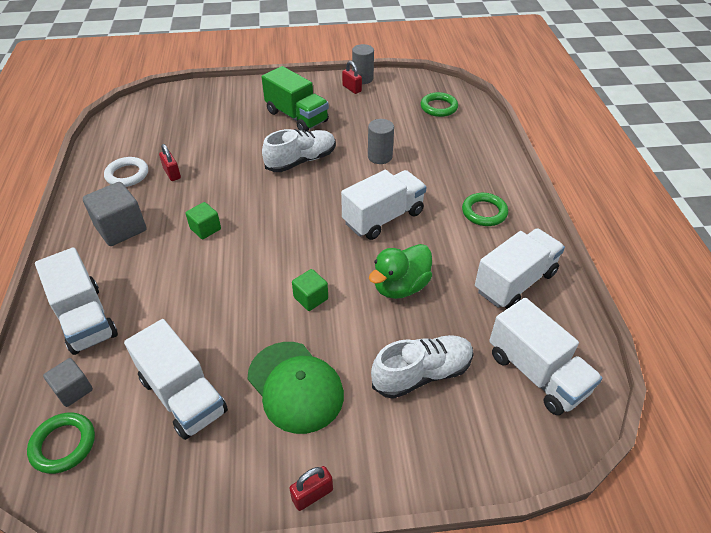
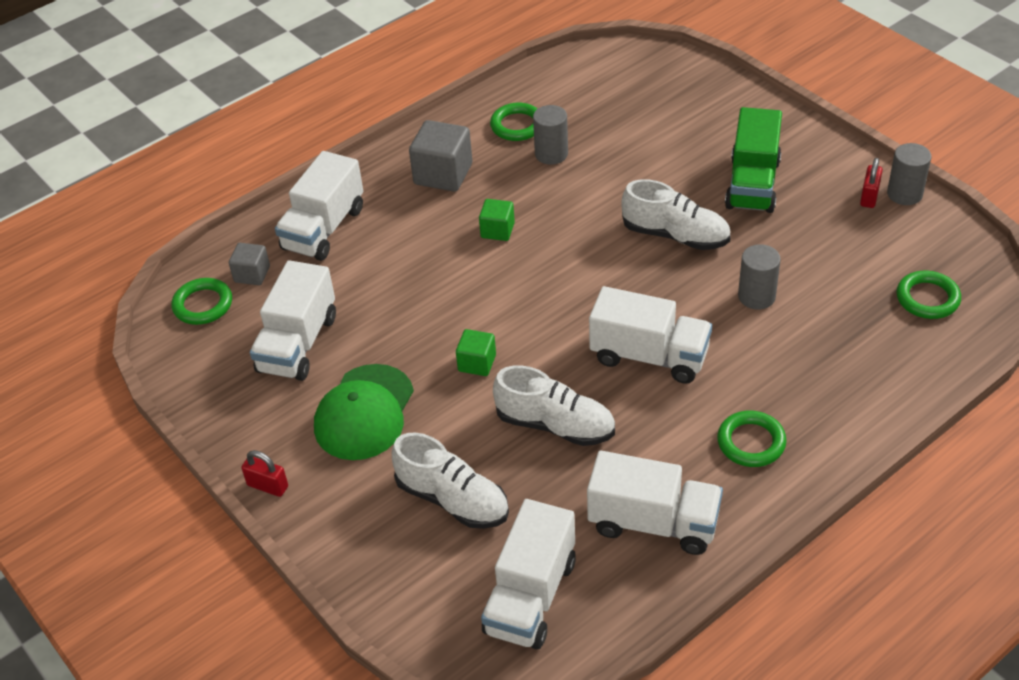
camera: 60 degrees right, 0 degrees up
(127, 175) = (517, 125): white ring -> green ring
(172, 173) = (551, 154): red padlock -> grey cylinder
(400, 286) = (555, 425): green duck -> white shoe

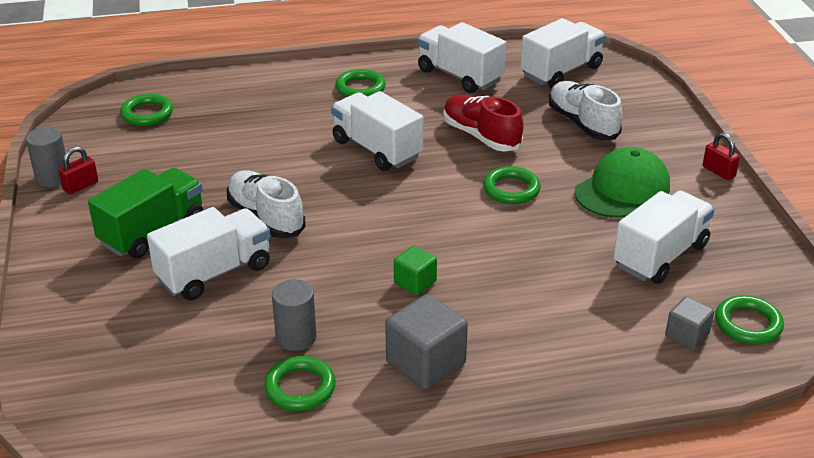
camera: 155 degrees left, 10 degrees down
(324, 229) = (590, 354): white truck -> white truck (214, 273)
(477, 363) = (511, 189): green cube -> green ring
(555, 425) = (481, 136): white shoe -> red shoe
(756, 296) = (258, 155): grey cylinder -> none

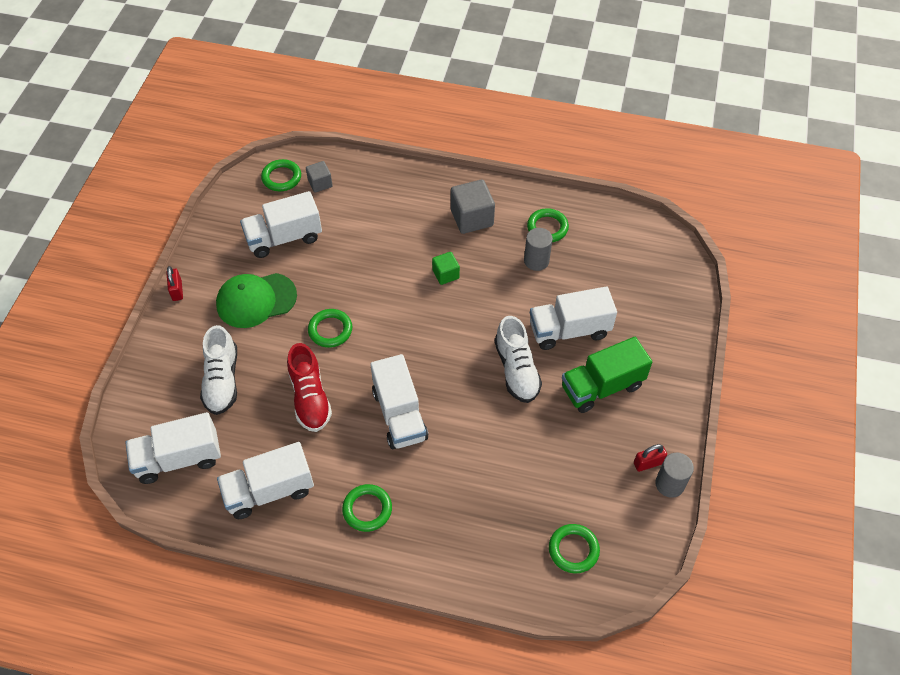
camera: 155 degrees left, 20 degrees up
(459, 76) = (269, 491): white truck -> white truck turned 90 degrees clockwise

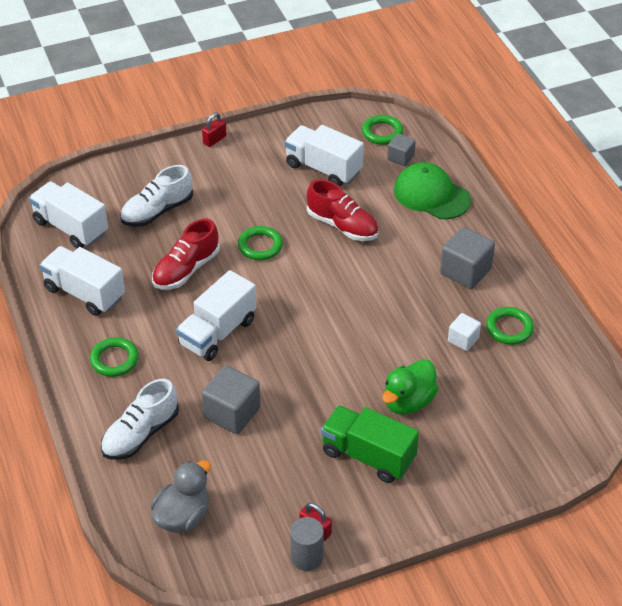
camera: 55 degrees right, 10 degrees down
(256, 300) = (247, 187): green cap -> green cap (431, 195)
(358, 263) = (342, 225): none -> red shoe
(445, 274) = (386, 286): green cube -> none
(493, 453) = (232, 413): none -> grey cube
(516, 370) = (331, 386): white shoe -> white shoe (140, 434)
(536, 261) = (463, 340): grey cylinder -> white cube
(569, 330) = (408, 402): white truck -> green duck
(573, 550) = (183, 516): green ring -> grey duck

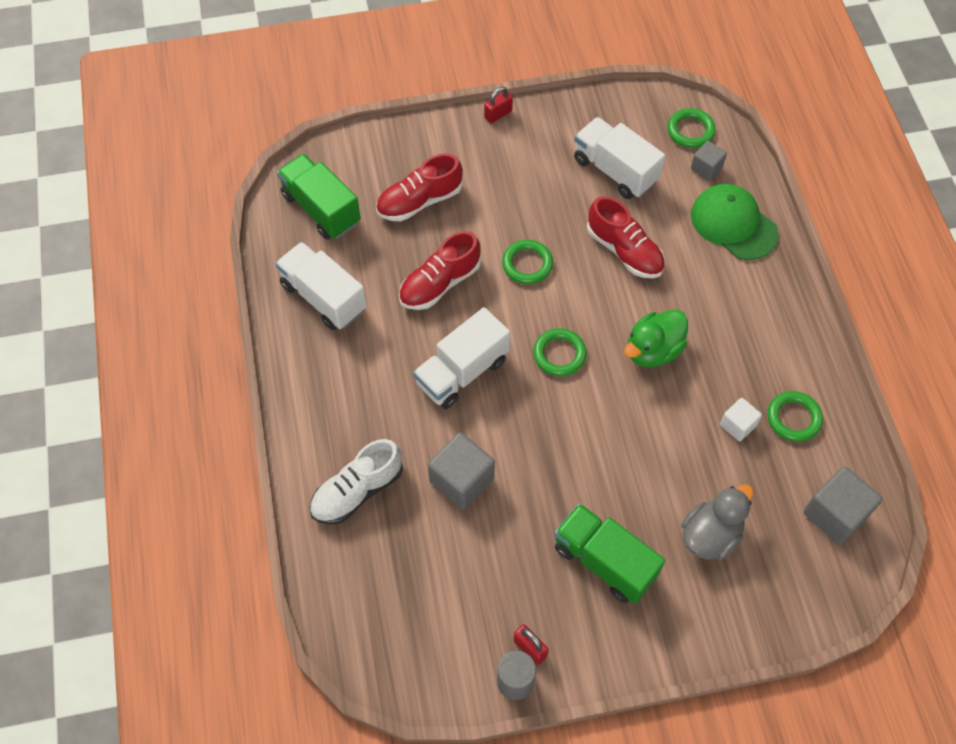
camera: 10 degrees right, 15 degrees up
(71, 227) = (321, 209): white truck -> green truck
(114, 360) = (343, 390): green ring -> green ring (559, 354)
(157, 211) = (419, 201): white shoe -> red shoe
(183, 516) = (387, 605): grey duck -> grey duck (710, 535)
(408, 402) = (661, 498): green duck -> green duck (653, 350)
(465, 271) = (755, 333): grey cube -> grey cube (835, 514)

